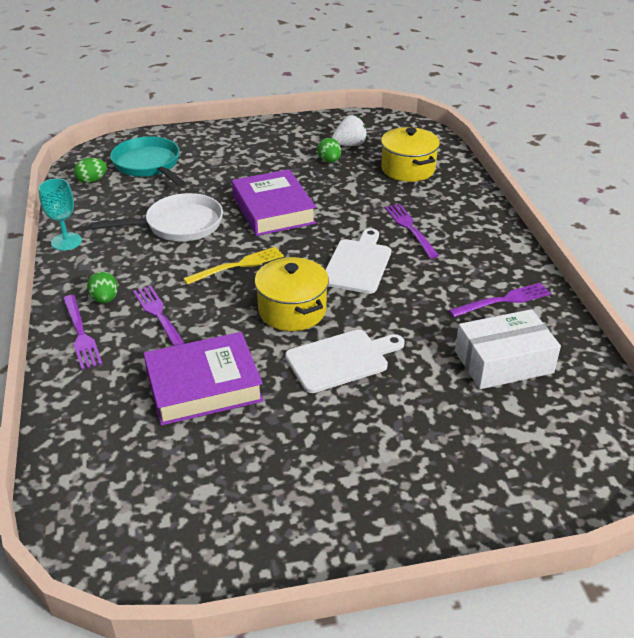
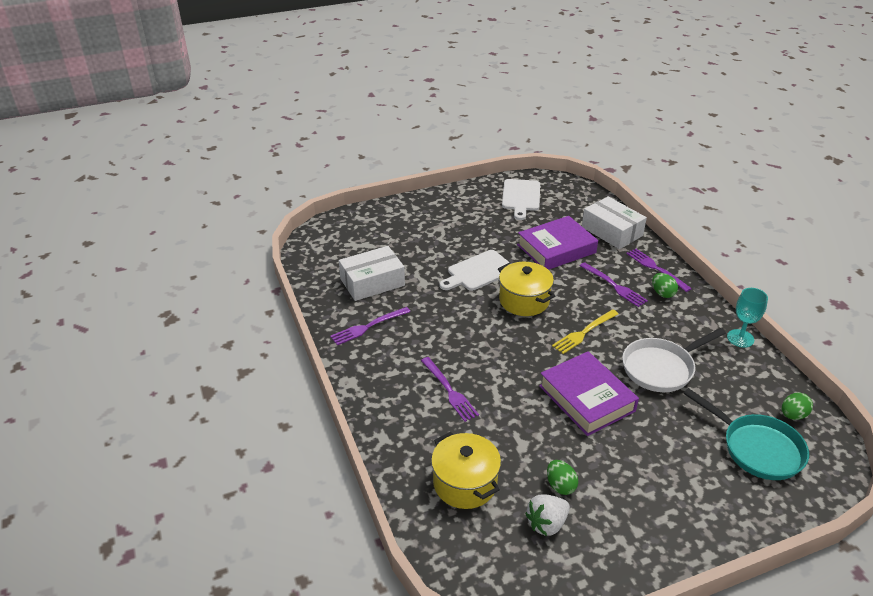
camera: 170 degrees right, 0 degrees up
(91, 408) = (611, 231): none -> white box
(358, 264) = (487, 346): white cutting board -> white cutting board (521, 197)

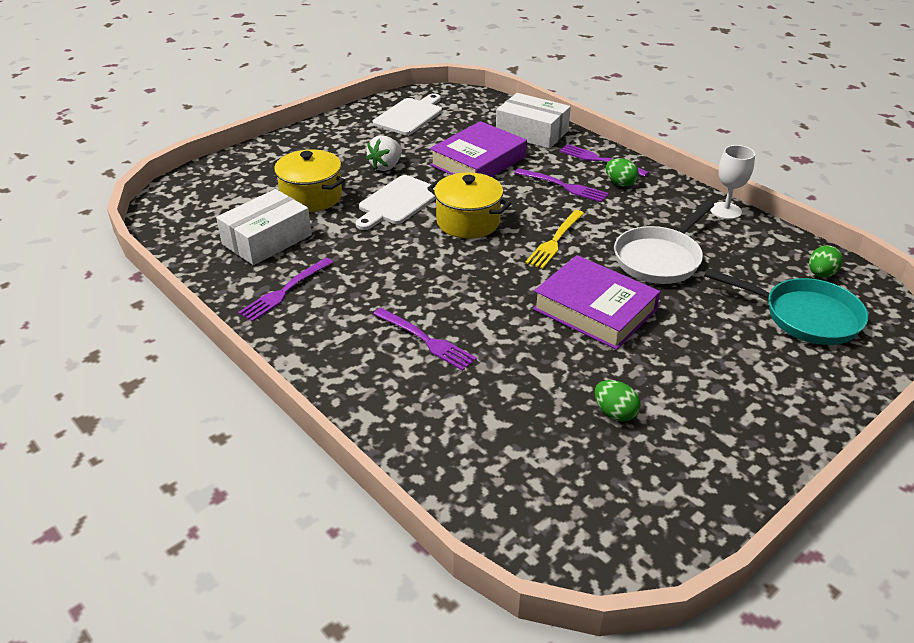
camera: 20 degrees left, 0 degrees up
(465, 483) = (498, 442): yellow pot -> yellow pot (311, 197)
(521, 197) = (410, 116): white cutting board -> white cutting board turned 135 degrees counterclockwise
(547, 524) = (621, 460): white strawberry -> white strawberry (386, 166)
(740, 338) = (725, 211): turquoise goblet -> white goblet

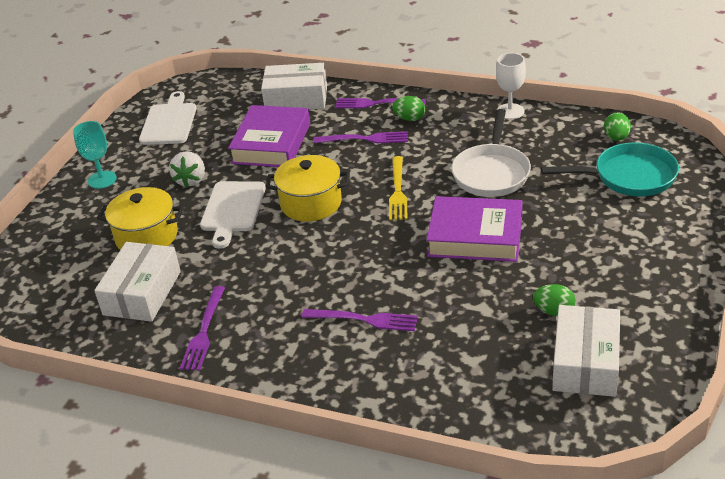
camera: 25 degrees left, 0 degrees up
(318, 141) = (102, 179): none -> turquoise goblet
(605, 478) = (585, 362): none -> white box

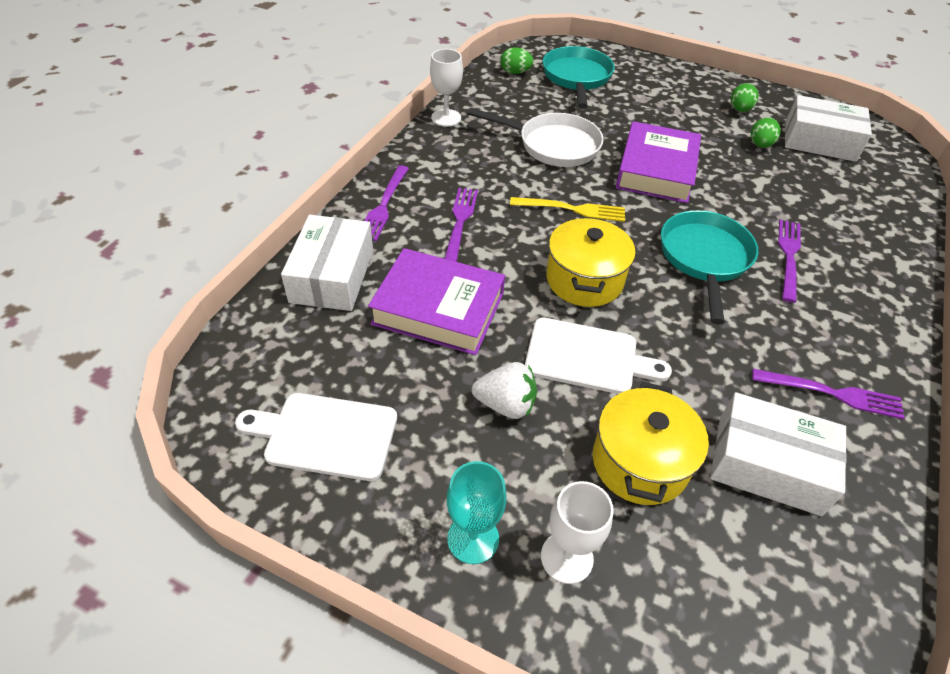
camera: 90 degrees left, 10 degrees up
(87, 212) = (567, 557): none -> white goblet
(349, 266) = (704, 259): none -> turquoise pan
(409, 118) = (430, 184): green egg -> green egg (740, 110)

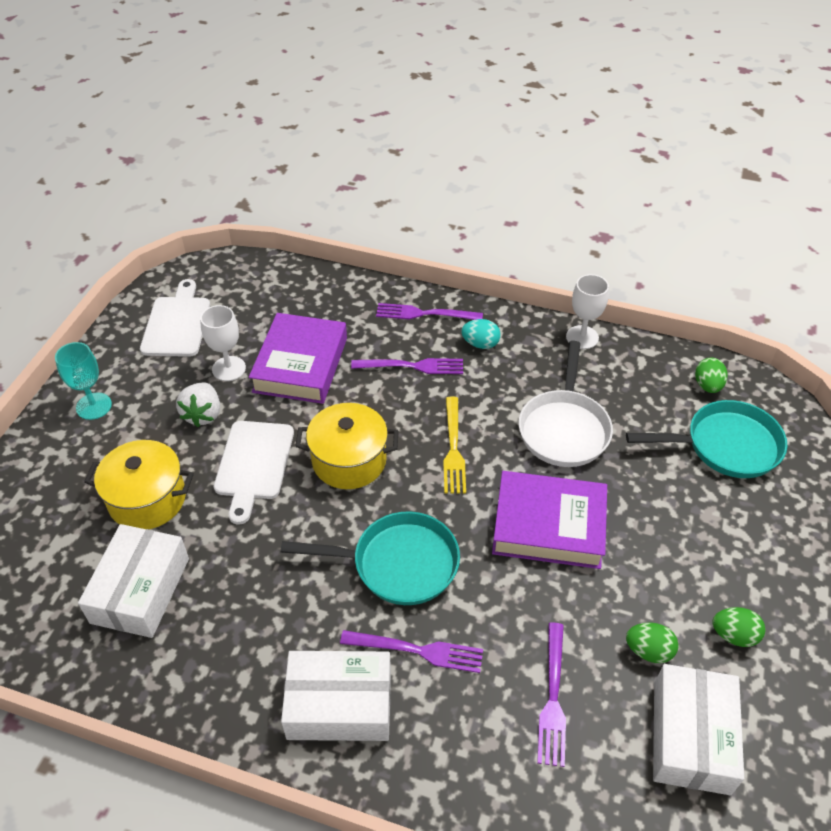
camera: 85 degrees right, 0 degrees up
(332, 276) = (329, 299): white box -> white box (339, 705)
(439, 175) = (480, 344): none -> turquoise egg
(567, 557) = (74, 456): white goblet -> white goblet (229, 369)
(833, 393) = (217, 659): purple fork -> purple fork (553, 698)

